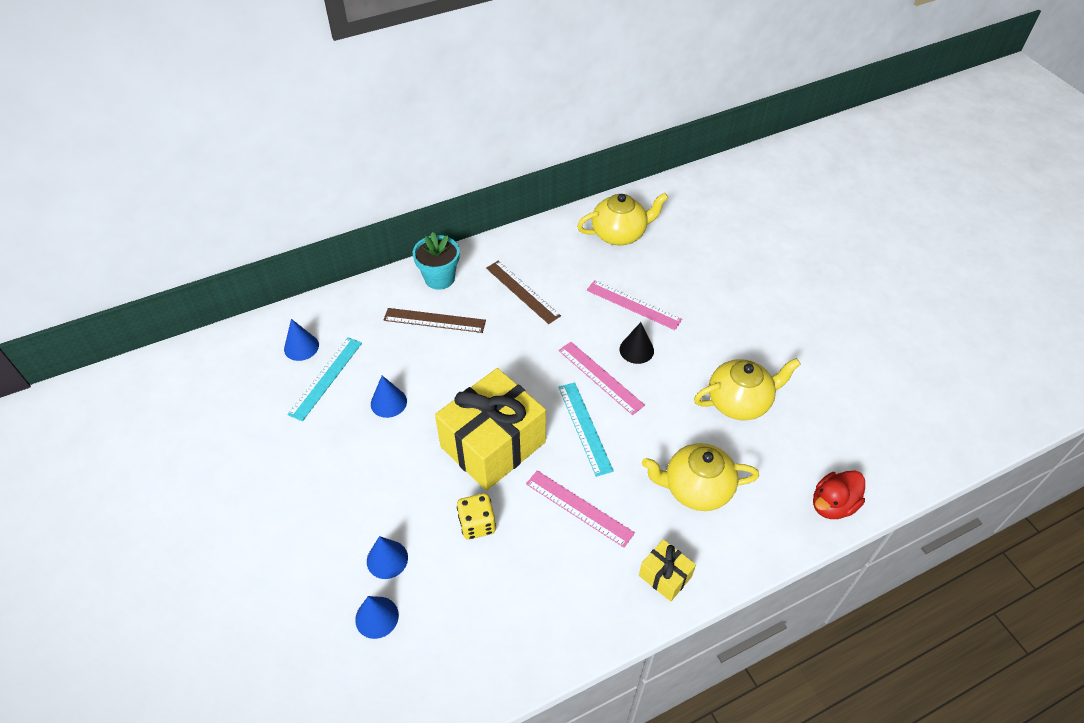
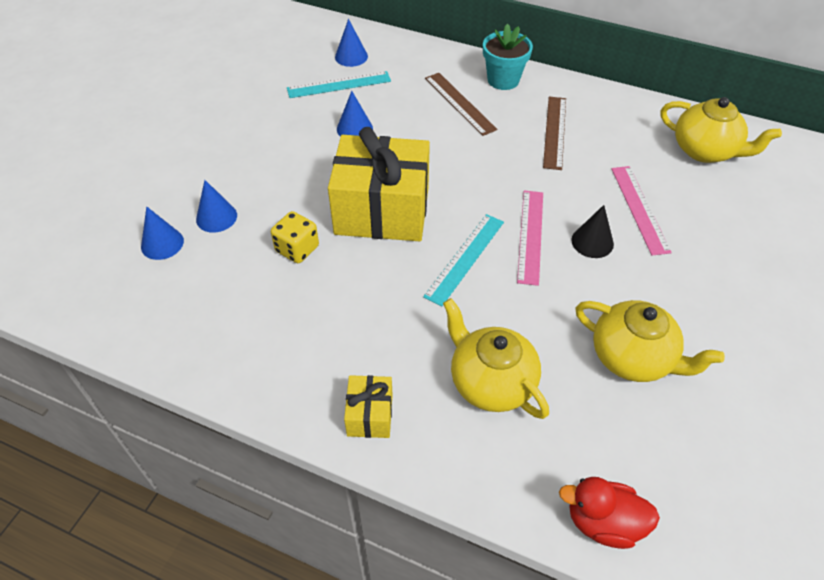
camera: 50 degrees right, 0 degrees up
(579, 508) = (378, 306): pink ruler -> none

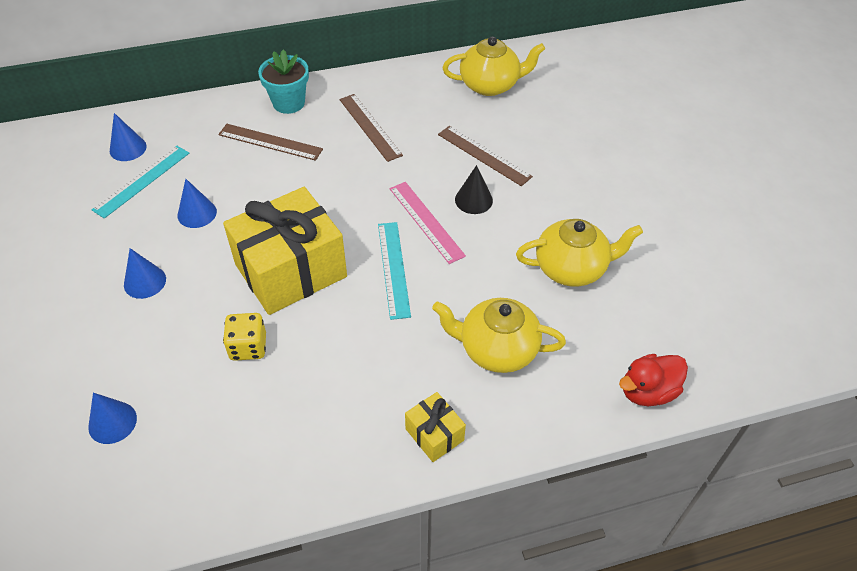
camera: 40 degrees left, 0 degrees up
(216, 217) = (143, 366): blue cone -> blue cone (145, 282)
(639, 209) = (484, 155): pink ruler -> brown ruler

